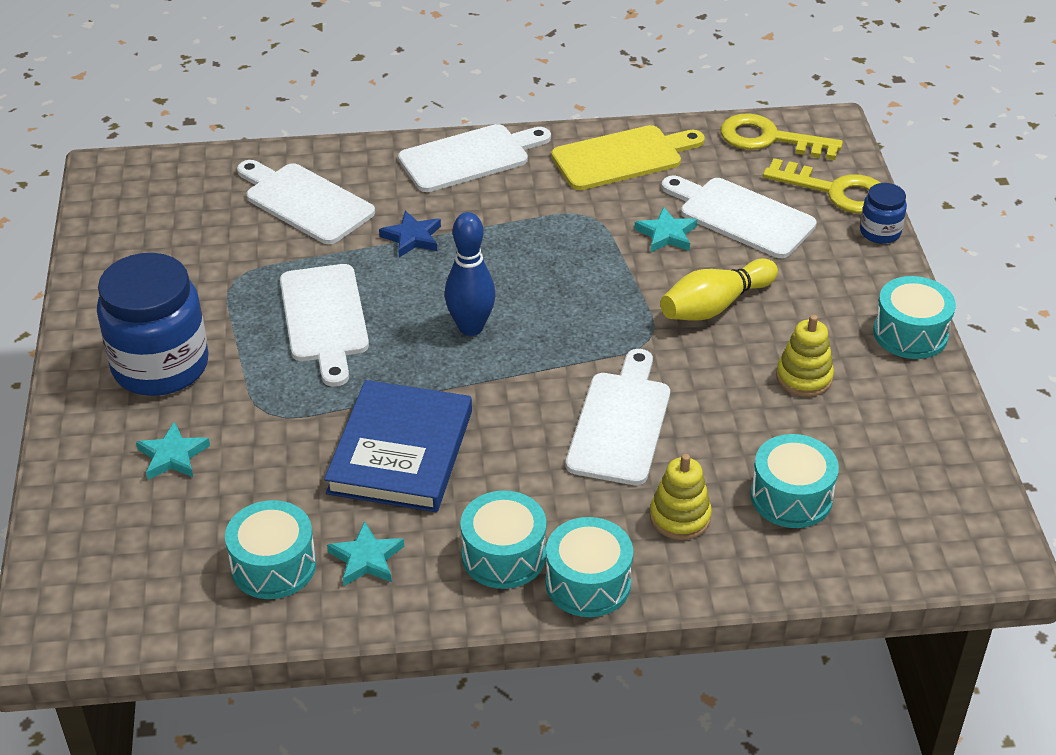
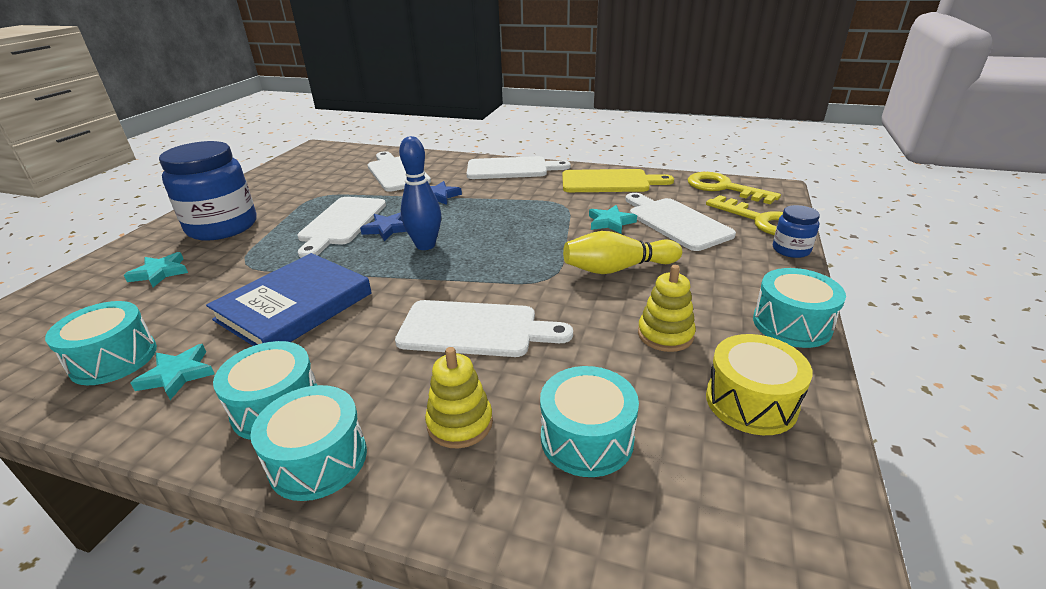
camera: 25 degrees right, 10 degrees down
(396, 313) = (387, 229): none -> blue star
(620, 423) = (475, 329): white cutting board -> white cutting board turned 60 degrees clockwise
(903, 425) = (751, 402): none -> yellow drum

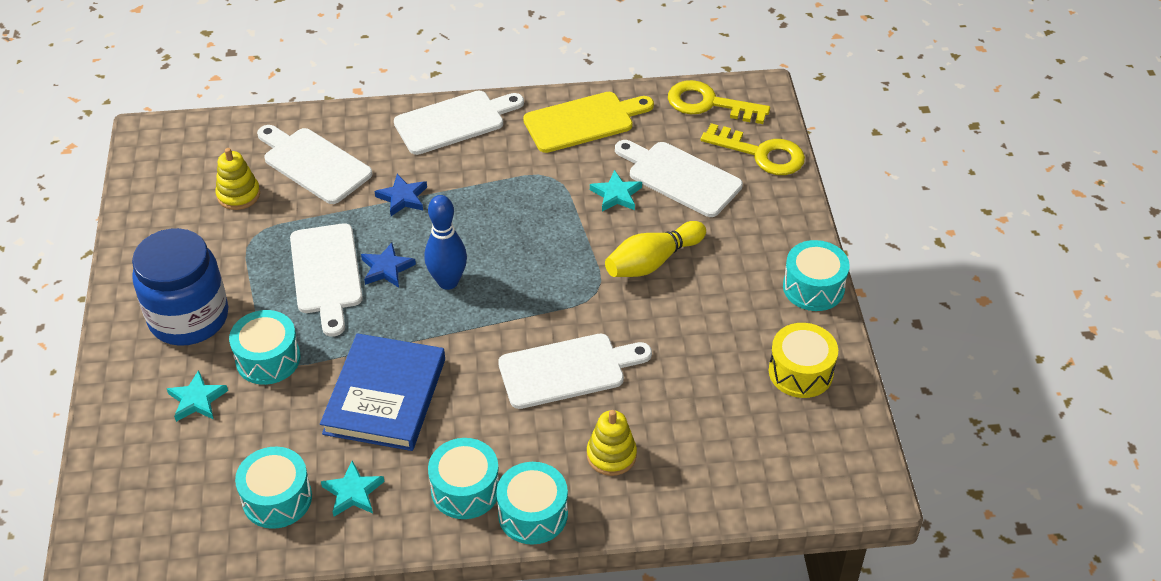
camera: 25 degrees left, 15 degrees up
(586, 438) = (704, 437): turquoise drum -> turquoise drum (268, 359)
(665, 334) = (722, 328): yellow stacking toy -> yellow stacking toy (238, 195)
(791, 250) = (795, 192): blue jar -> none

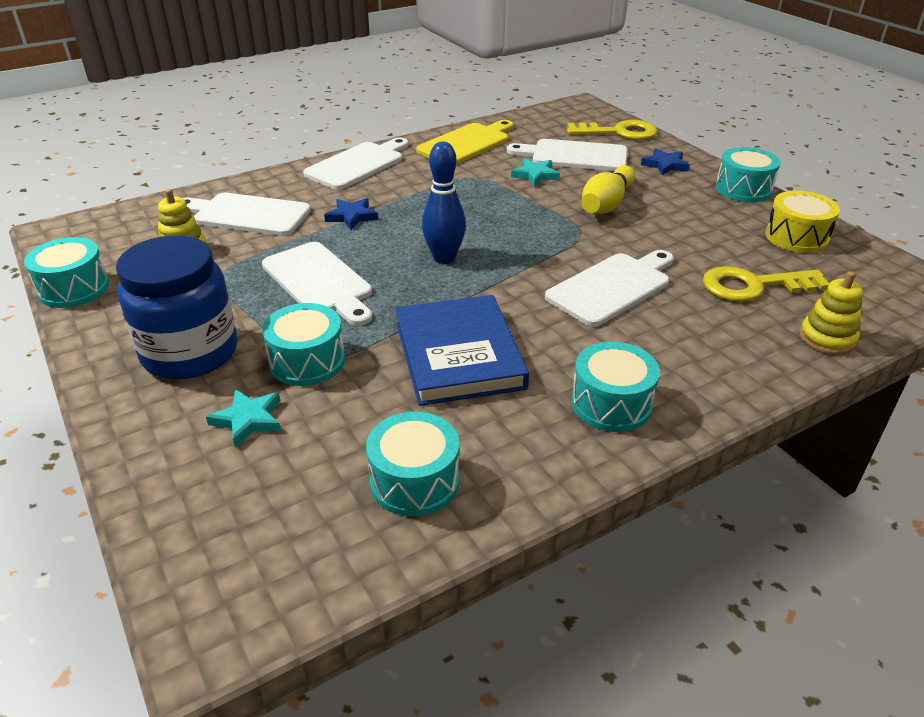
camera: 25 degrees left, 10 degrees down
(353, 492) = (497, 445): turquoise star -> none
(387, 268) = (377, 264): blue star -> blue star (665, 165)
(533, 514) = (696, 401): turquoise drum -> turquoise drum (74, 288)
(611, 455) = (716, 334): yellow stacking toy -> yellow stacking toy (827, 338)
(709, 104) = (552, 117): yellow key -> yellow key (753, 286)

